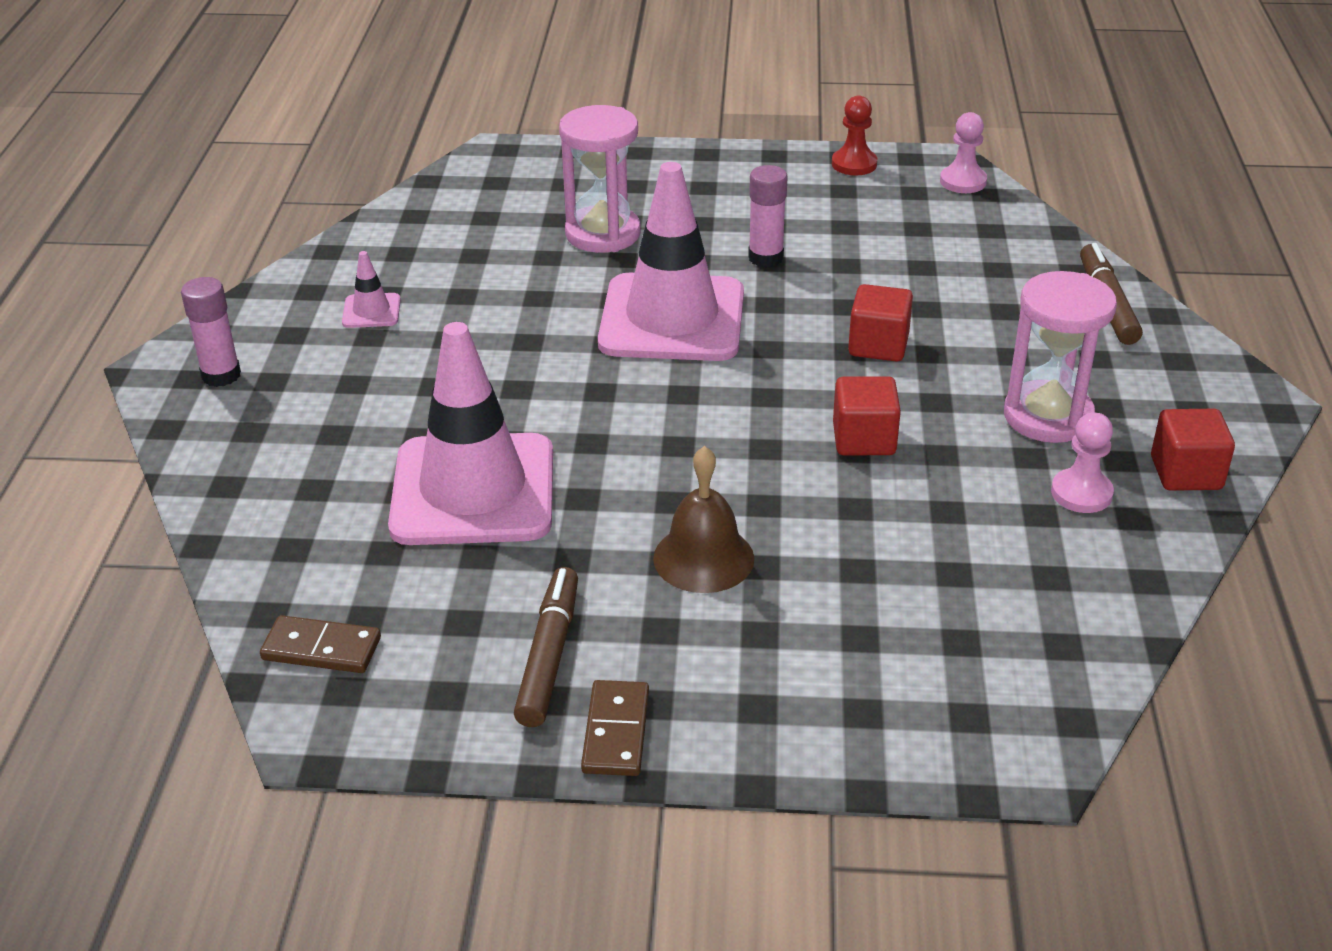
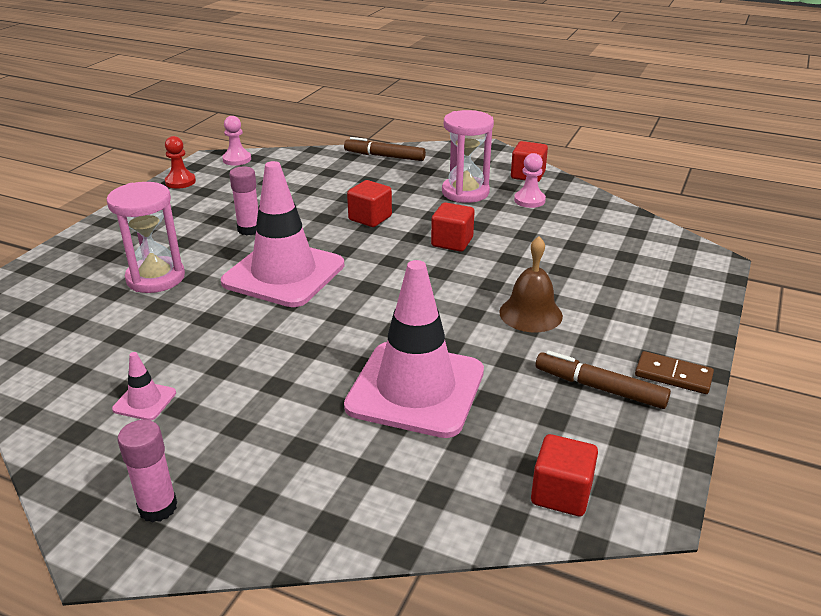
camera: 70 degrees left, 5 degrees down
(321, 649) = (561, 493): brown domino -> red cube

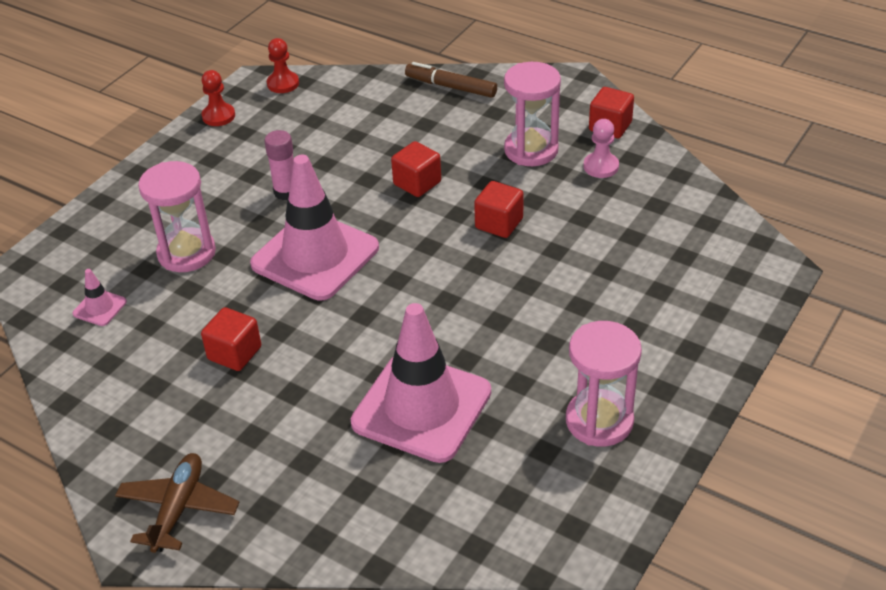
camera: 10 degrees right, 10 degrees up
(144, 401) = (171, 400): pink traffic cone -> pink traffic cone (100, 308)
(158, 507) = (178, 508): pink glue stick -> brown plane
(237, 159) = (283, 83): pink pawn -> red pawn
(530, 314) = (557, 326): brown bell -> none
(561, 493) = (528, 528): red cube -> red cube (234, 353)
(599, 388) = (599, 421): brown marker -> pink hourglass
(673, 376) = (677, 413): brown domino -> none

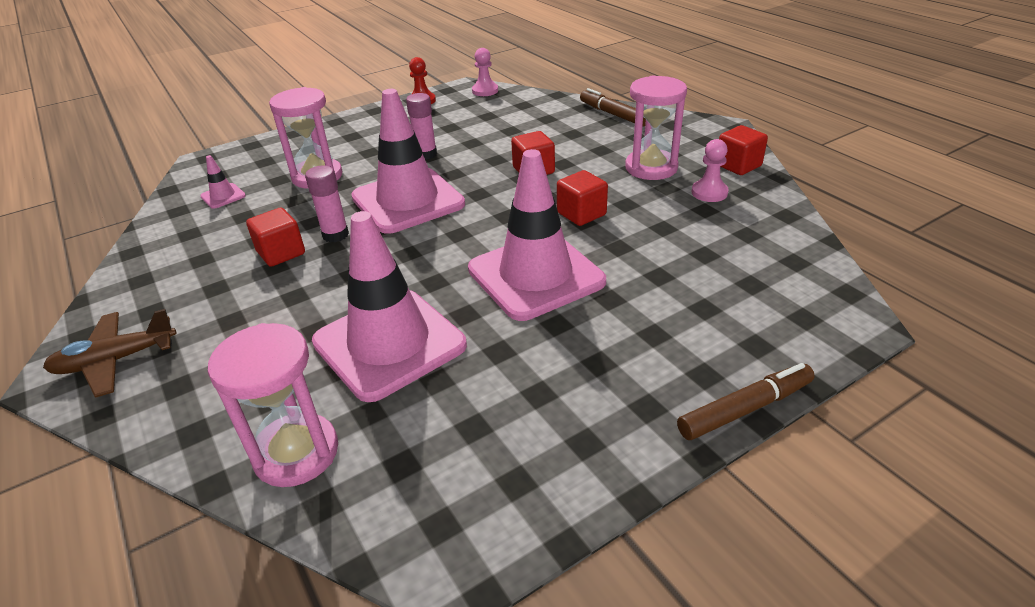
camera: 25 degrees right, 5 degrees down
(178, 508) = (116, 360): brown plane -> brown plane turned 150 degrees counterclockwise
(273, 317) = (335, 235): none -> pink glue stick
(283, 83) = (485, 91): red pawn -> pink pawn
(501, 302) = (536, 275): none -> pink traffic cone
(599, 421) = (553, 416): pink hourglass -> pink hourglass (296, 453)
(731, 367) = (745, 409): none -> brown marker

